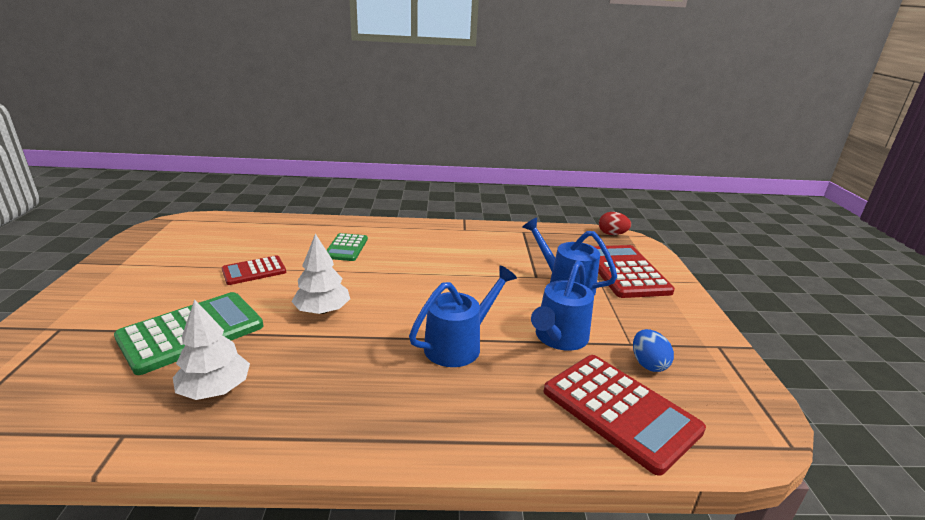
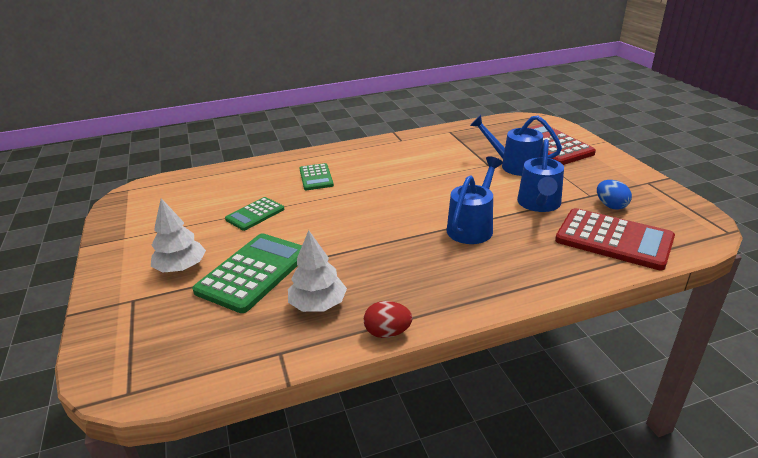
camera: 15 degrees left, 5 degrees up
(254, 271) = (255, 214): red calculator -> green calculator
(322, 310) = (345, 230): white tree -> white tree (181, 268)
(612, 234) = (519, 118): red egg -> red egg (387, 332)

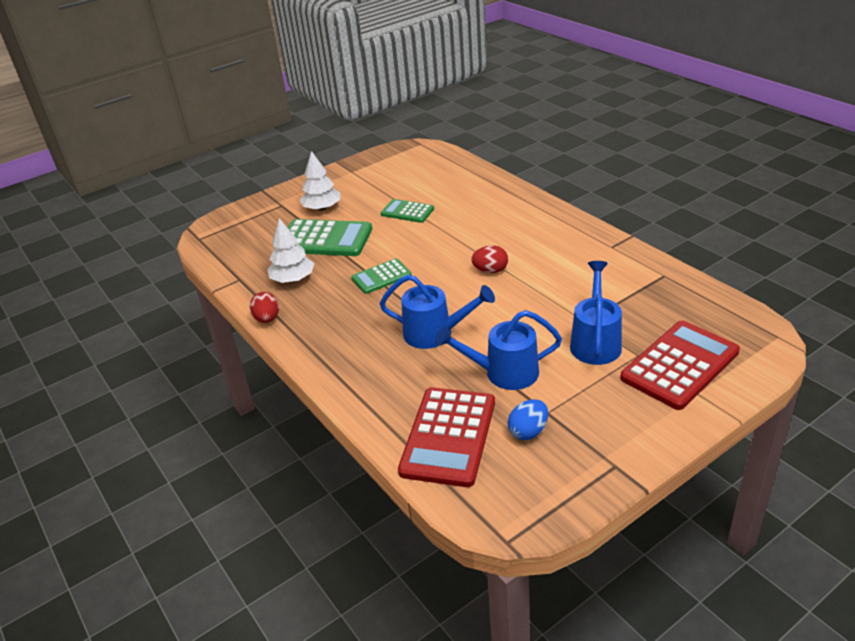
camera: 75 degrees right, 5 degrees up
(316, 177) = (489, 220): green calculator -> green calculator (381, 277)
(395, 188) = (490, 270): none -> red egg

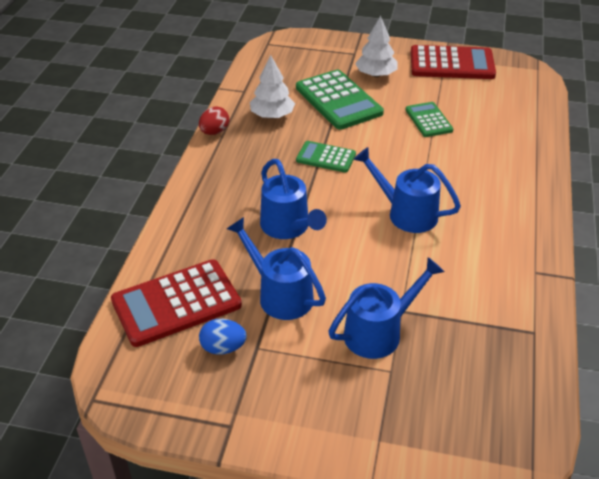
camera: 45 degrees right, 5 degrees up
(490, 270) = (405, 213): red egg -> blue watering can
(680, 365) = (406, 409): red calculator -> red calculator (452, 64)

